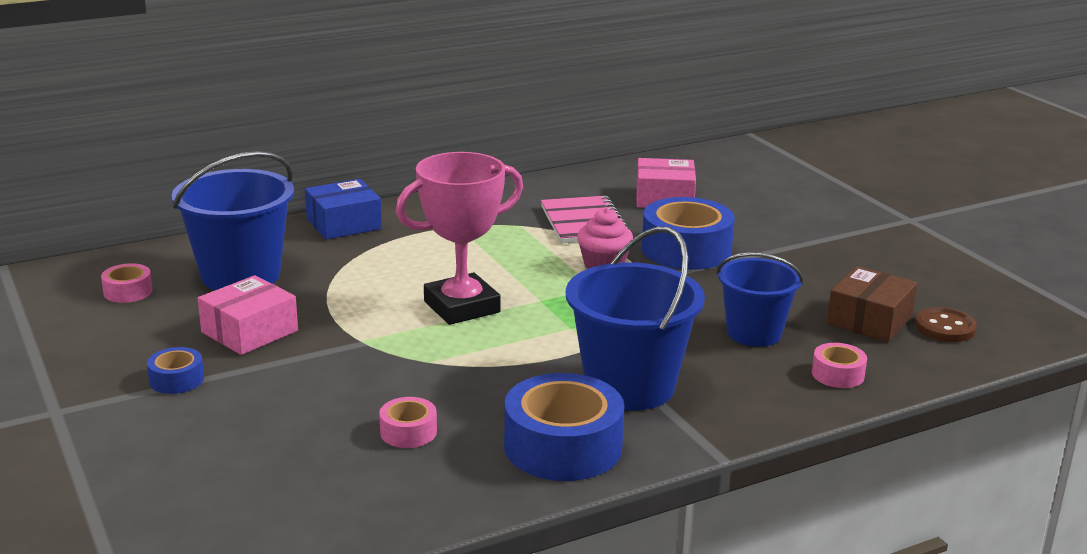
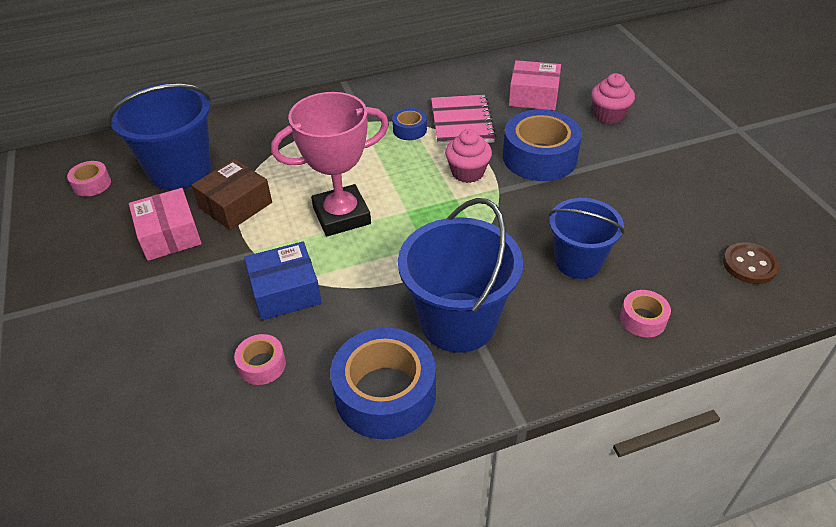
camera: 10 degrees right, 20 degrees up
(176, 380) = (98, 288): blue tape -> blue tape (409, 130)
(249, 331) = (169, 235): pink box -> pink box turned 75 degrees counterclockwise
(344, 224) = (273, 116): blue box -> blue box (285, 291)
(758, 212) = (608, 115): none -> pink cupcake
(869, 320) = (682, 251): brown box -> brown box (235, 205)

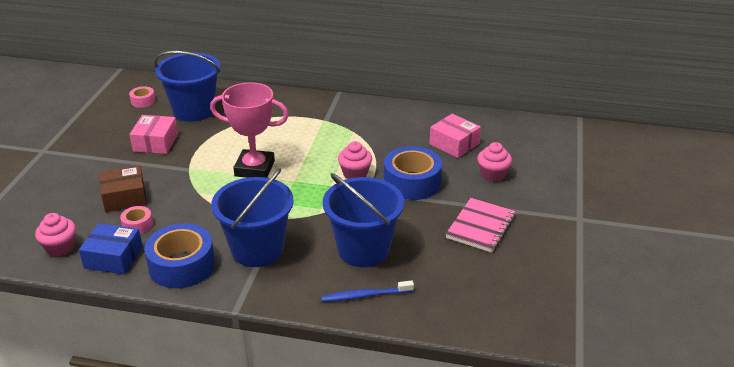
camera: 30 degrees right, 10 degrees down
(176, 459) = (60, 247): none -> pink cupcake
(235, 205) = (204, 140): brown box -> brown box (125, 197)
(285, 291) = (184, 195): blue box -> blue box (113, 257)
(409, 130) = (348, 135): blue tape -> none
(462, 122) = (386, 143): pink notebook -> pink notebook (481, 227)
(578, 262) = (363, 249): blue bucket -> blue bucket, size x1.53
(643, 319) = (365, 295): pink tape -> blue toothbrush
(749, 265) = (473, 298): brown button -> none

